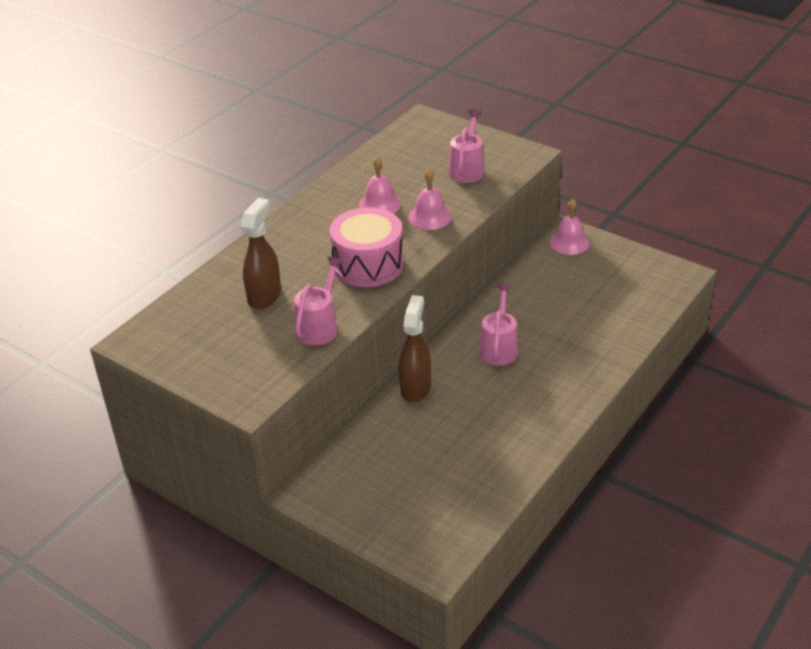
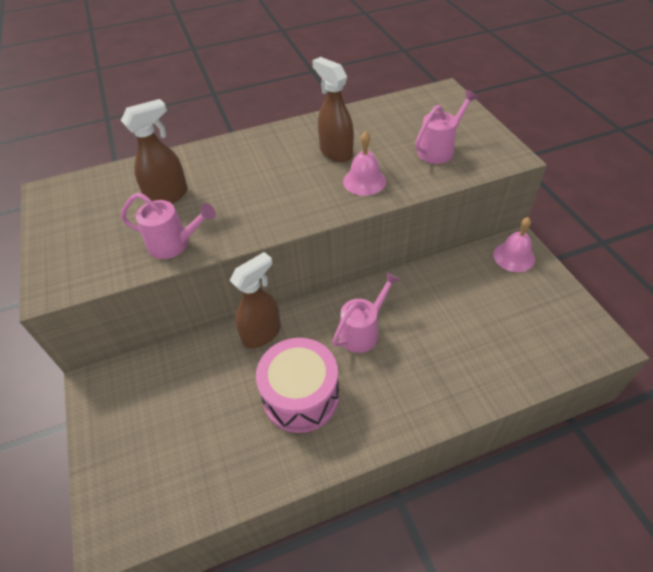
camera: 35 degrees right, 10 degrees up
(320, 326) = (175, 244): pink watering can -> pink watering can turned 45 degrees clockwise
(368, 265) = (270, 204): pink drum -> pink drum (301, 396)
(380, 204) = (335, 152): pink bell -> brown spray bottle

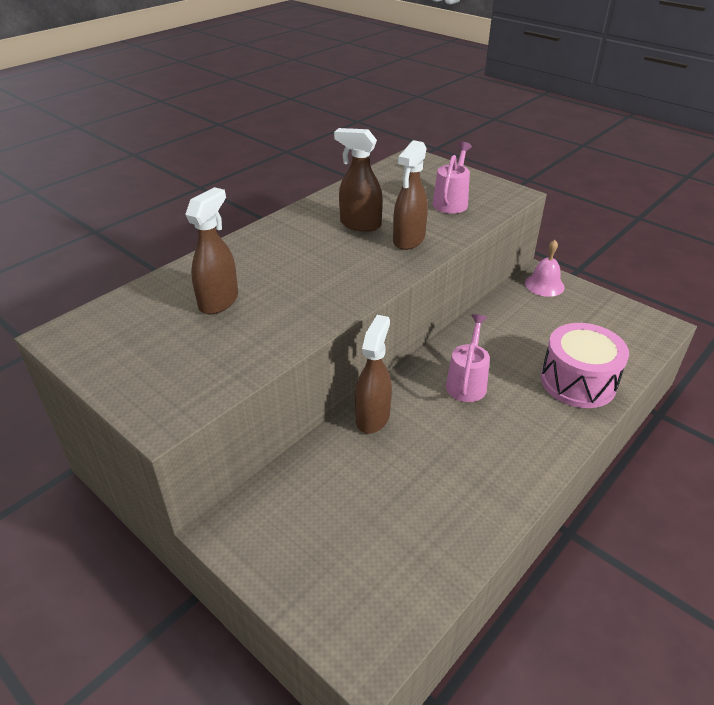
camera: 30 degrees left, 10 degrees down
(175, 244) = (269, 339): pink watering can -> none
(301, 396) = (455, 455): pink drum -> pink drum (578, 382)
(364, 181) = (408, 240): pink bell -> brown spray bottle

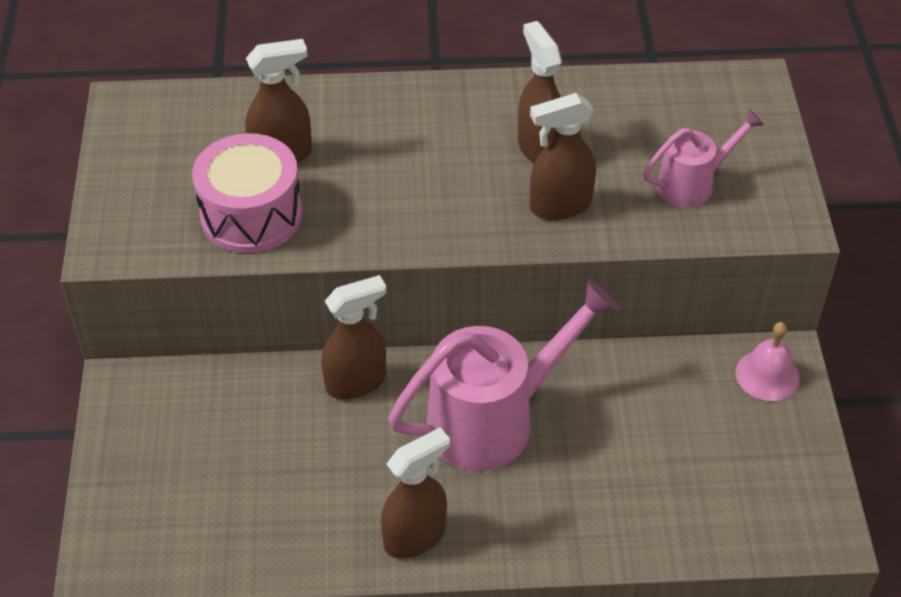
camera: 45 degrees right, 10 degrees up
(467, 382) = (495, 419): pink watering can -> pink watering can, size x1.84
(516, 467) = (415, 536): none -> brown spray bottle
(578, 382) = (612, 512): pink drum -> pink drum (251, 215)

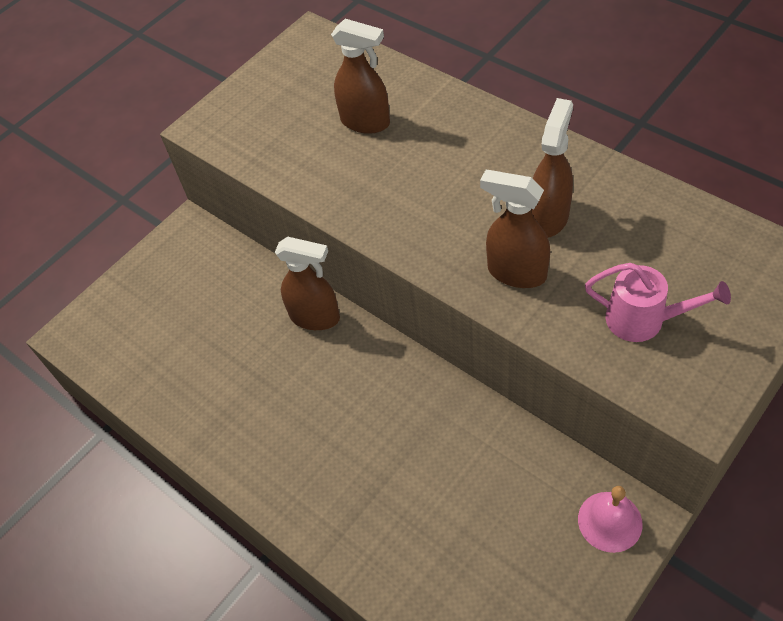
camera: 50 degrees right, 5 degrees up
(251, 215) = (304, 153): pink drum -> none
(415, 536) = (243, 451): brown spray bottle -> none
(495, 419) = (374, 407): pink watering can -> none

